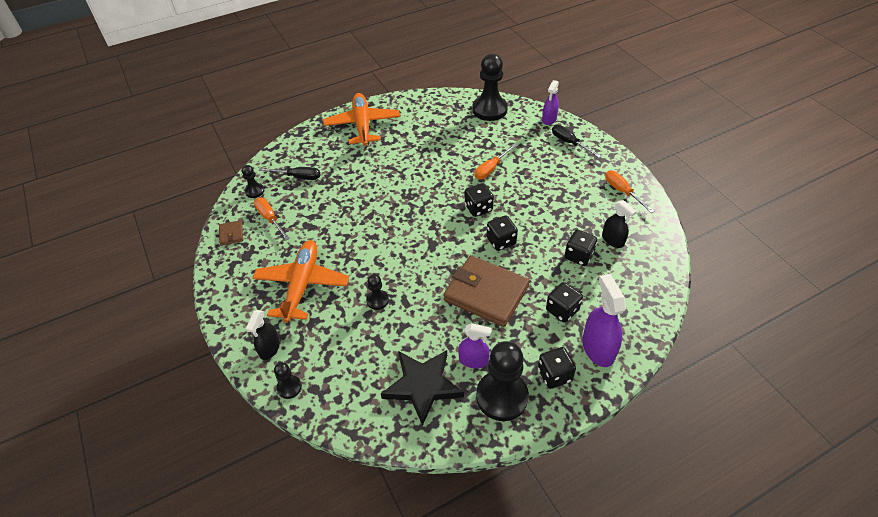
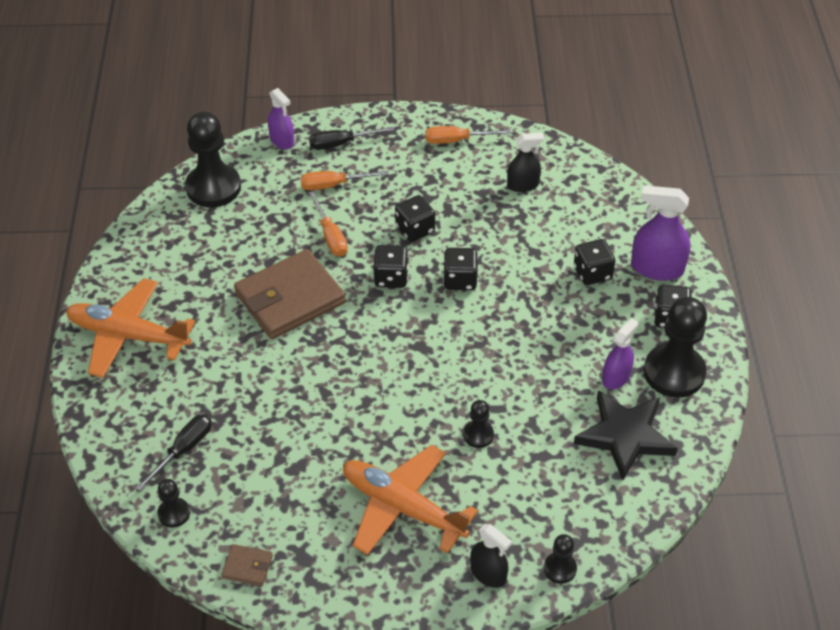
camera: 65 degrees left, 0 degrees up
(270, 218) = (249, 509): orange screwdriver -> orange screwdriver (333, 185)
(486, 293) = (530, 327): brown wallet -> brown wallet (290, 298)
(578, 256) = (527, 223): black dice -> black dice (415, 229)

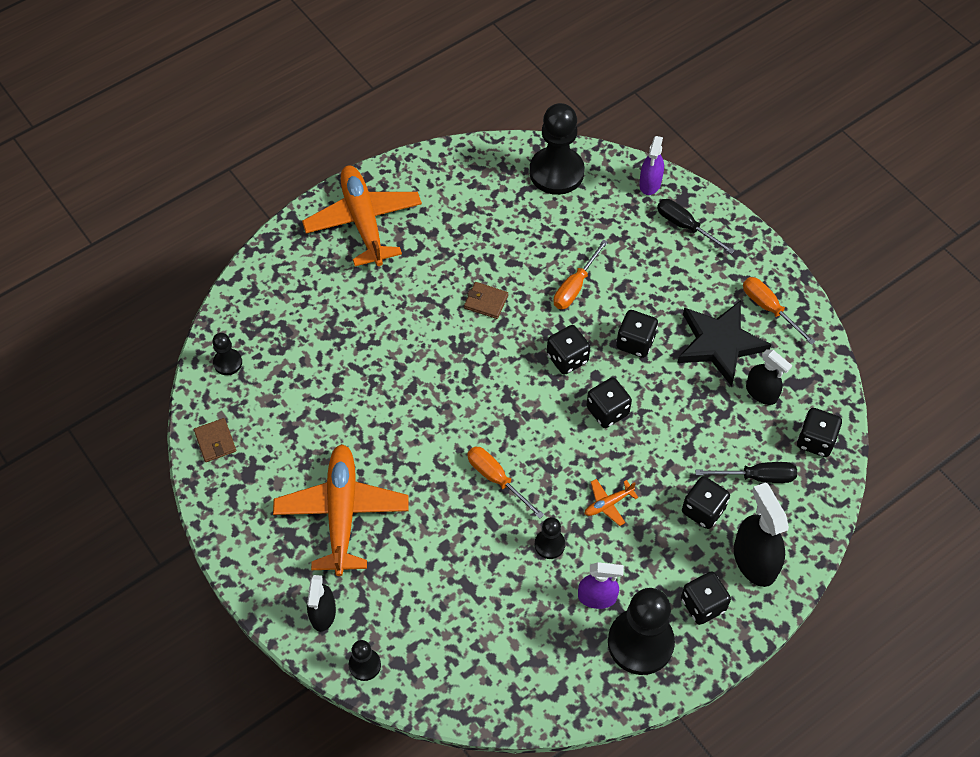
camera: 55 degrees right, 10 degrees up
(183, 450) = (287, 330): black screwdriver -> black screwdriver (757, 477)
(290, 298) = (486, 302): brown wallet -> brown wallet, size x0.42
(333, 185) = (633, 252): orange screwdriver -> orange screwdriver (496, 479)
(478, 435) = (453, 525): black pawn -> black pawn (549, 544)
(541, 325) = (608, 504): none -> orange plane
(587, 179) = (815, 440): none -> black dice
(625, 436) = (537, 640): black star -> black star (719, 344)
(657, 268) = (754, 561): purple spray bottle -> black spray bottle

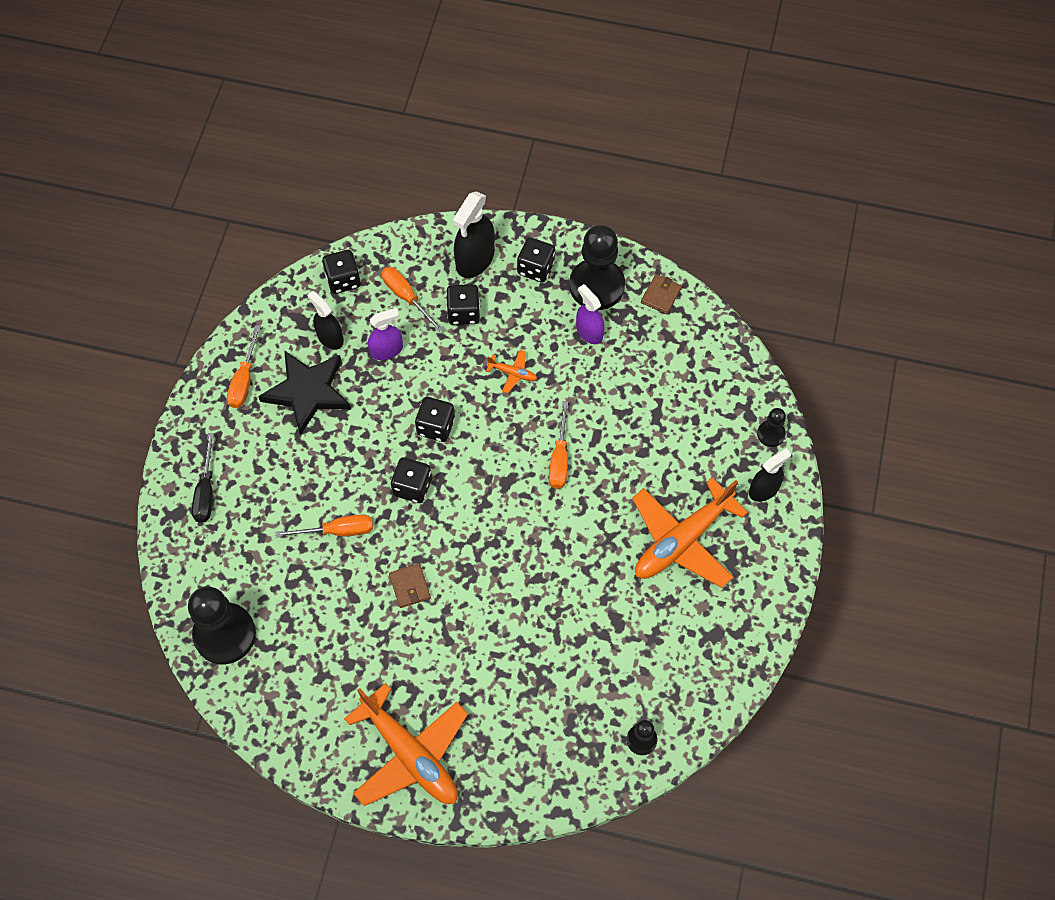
camera: 130 degrees left, 5 degrees up
(215, 441) = (714, 684): brown wallet -> brown wallet (661, 295)
(363, 221) = (410, 754): orange plane -> orange plane turned 75 degrees counterclockwise
(549, 544) = (578, 387): black pawn -> none
(635, 342) = (356, 450): black dice -> none
(650, 183) = (178, 550): purple spray bottle -> purple spray bottle (386, 350)
(757, 477) = (406, 297): black screwdriver -> orange screwdriver
(761, 392) = (330, 337): black spray bottle -> black spray bottle turned 45 degrees counterclockwise

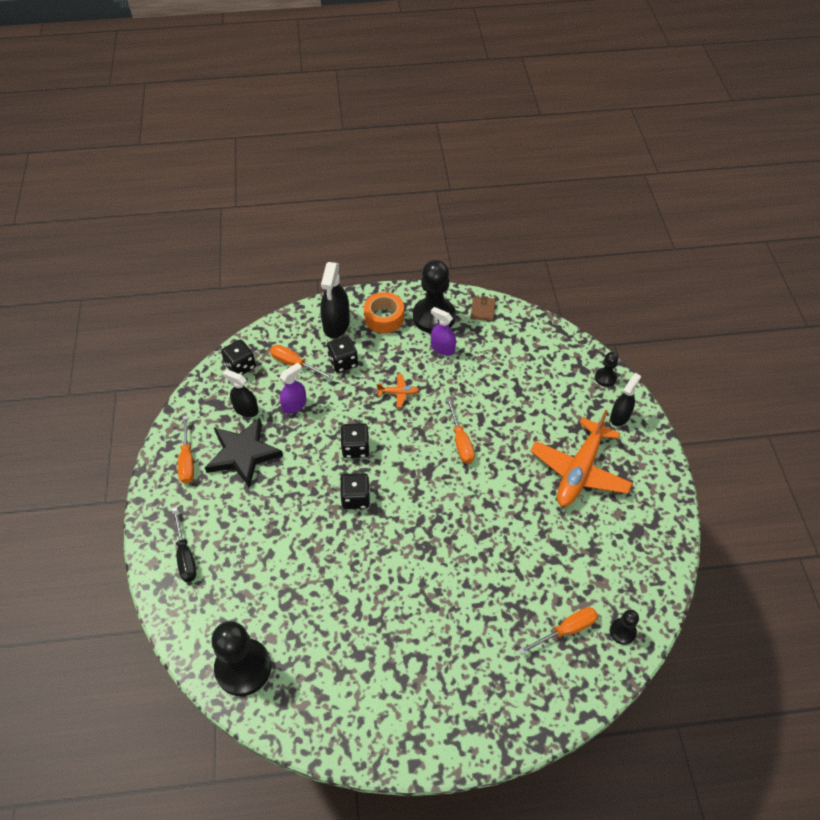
camera: 20 degrees left, 10 degrees down
(338, 531) = (308, 551): orange screwdriver -> orange screwdriver (566, 630)
(410, 586) = (385, 575): brown wallet -> none
(410, 754) = (443, 712): orange plane -> none
(535, 268) = (384, 318): black dice -> orange tape

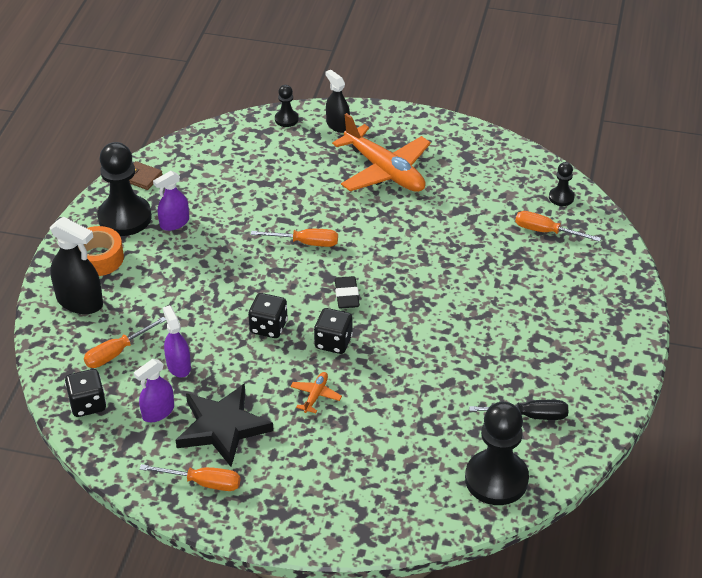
camera: 70 degrees left, 10 degrees down
(185, 556) = (337, 507): black screwdriver -> black screwdriver (530, 416)
(246, 409) = (158, 412): black spray bottle -> purple spray bottle
(343, 362) = (141, 309): black dice -> none
(398, 393) = (214, 273): orange plane -> orange plane (315, 395)
(412, 490) = (346, 295): none -> black eraser
(566, 630) = (546, 231): orange screwdriver -> orange screwdriver turned 60 degrees counterclockwise

